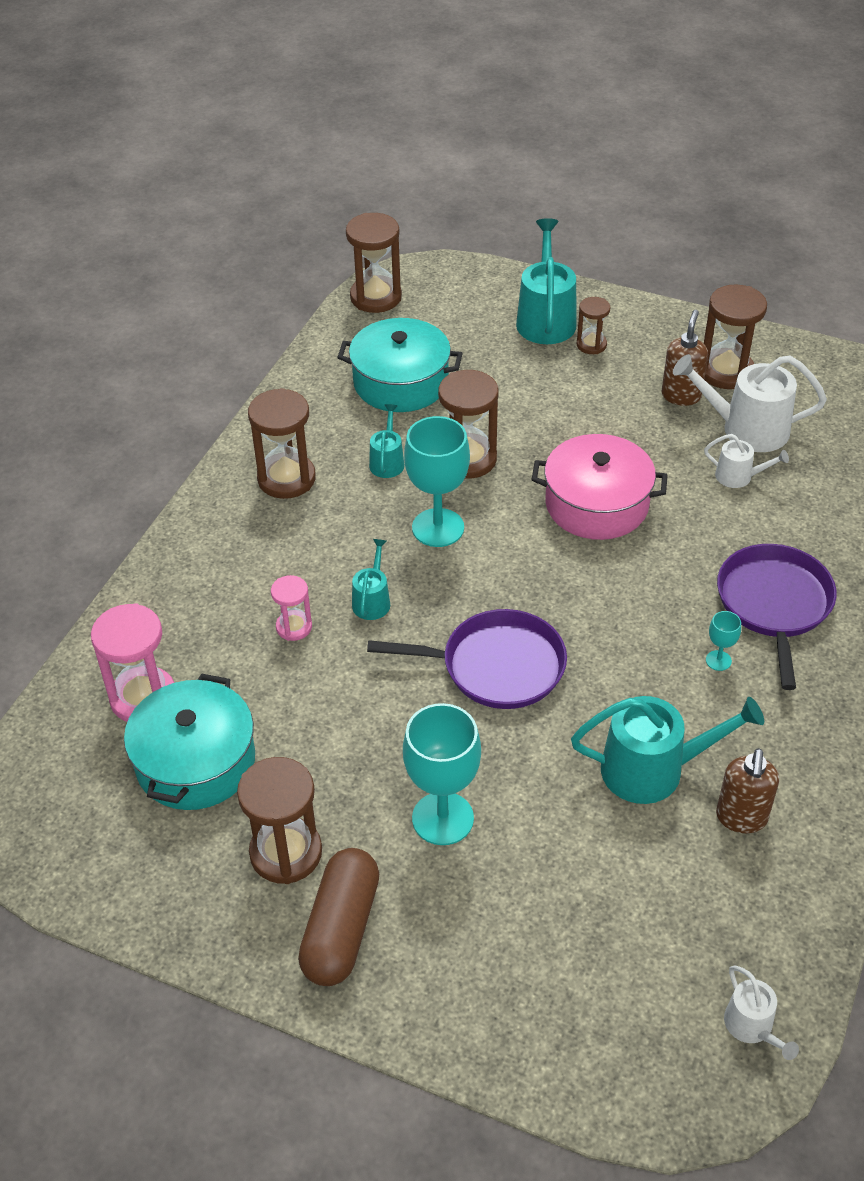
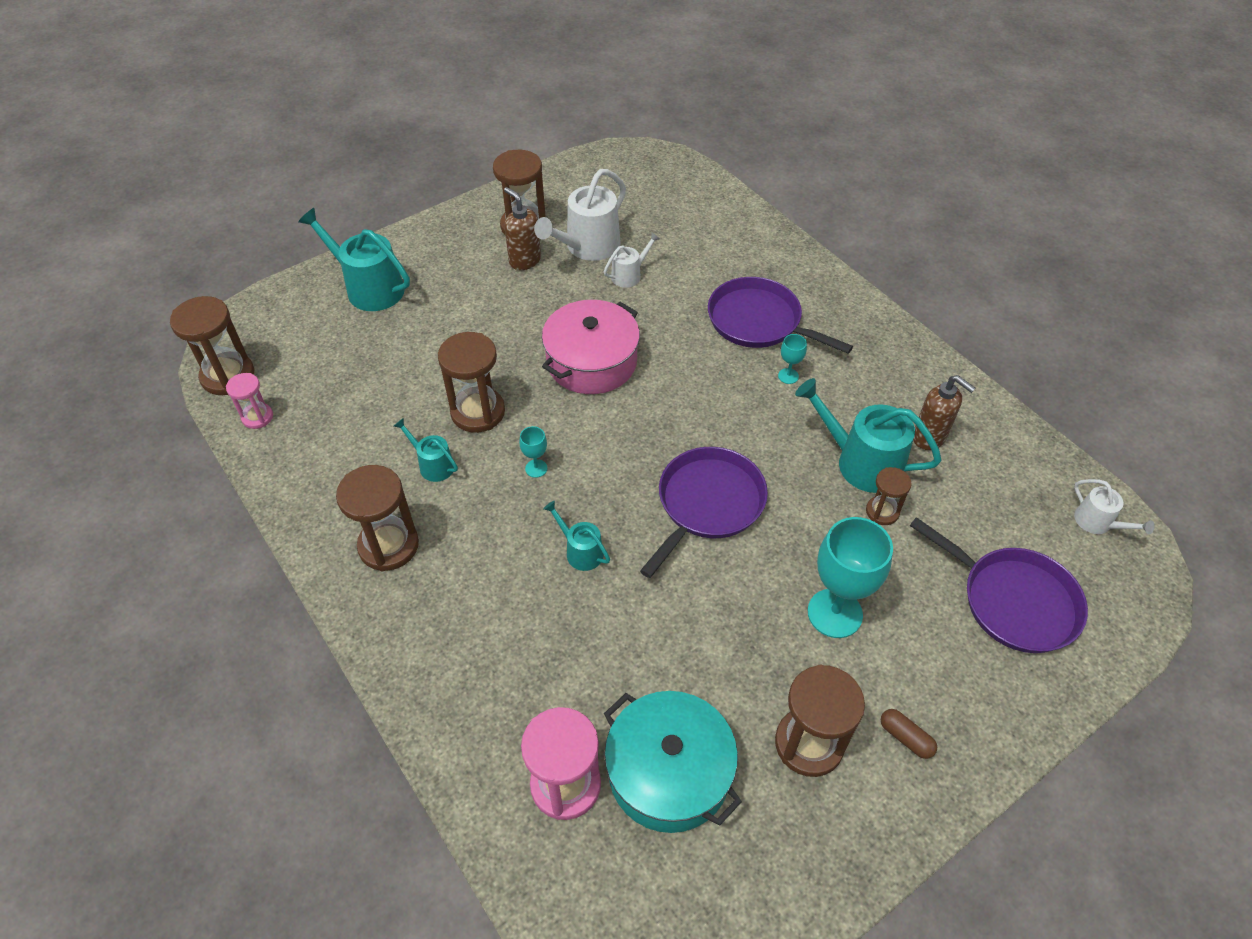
camera: 60 degrees left, 5 degrees up
(294, 627) = (568, 622): pink hourglass -> pink hourglass (257, 417)
(341, 929) = (905, 738): brown capsule -> brown capsule, size x0.46
(401, 382) = (349, 410): turquoise pot -> none
(438, 528) = (536, 468): turquoise goblet -> turquoise goblet, size x0.45
(572, 973) = (1013, 601): none -> purple pan
(591, 345) = (424, 278): brown hourglass -> brown hourglass (882, 512)
(652, 769) = (861, 462): turquoise watering can -> turquoise watering can turned 90 degrees counterclockwise
(752, 1026) = (1097, 522): white watering can -> white watering can turned 45 degrees clockwise

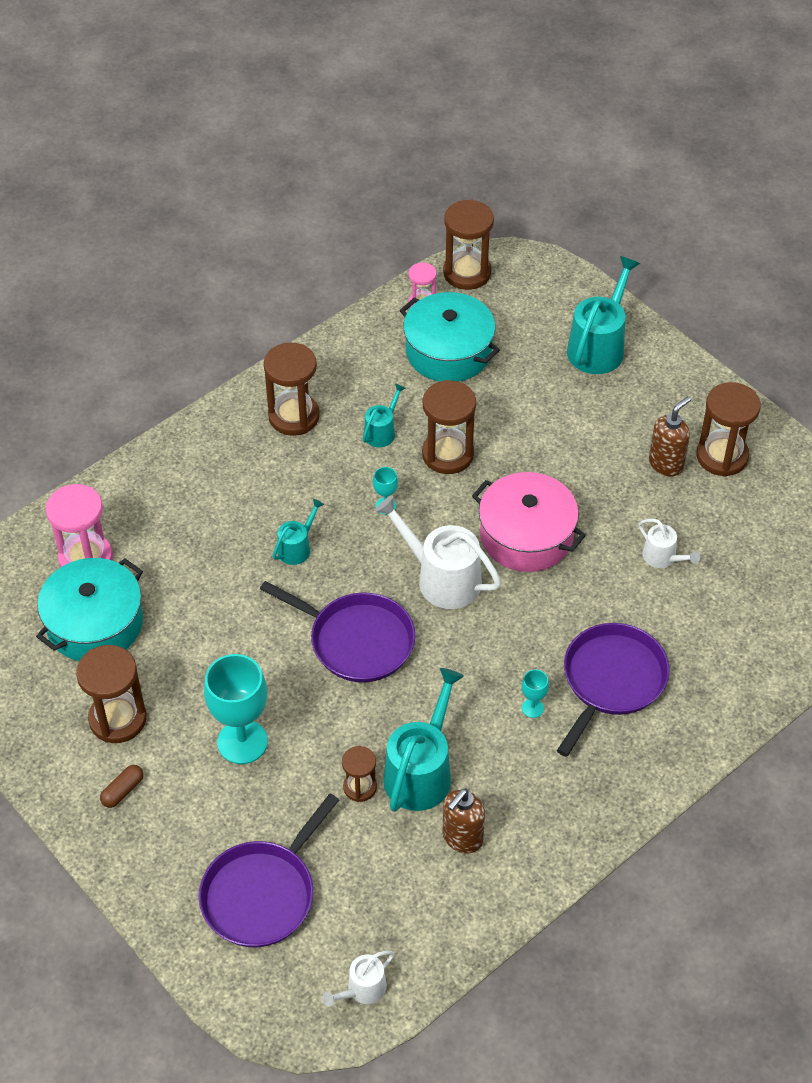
camera: 85 degrees right, 0 degrees up
(336, 400) = (448, 351): none -> turquoise pot
(588, 247) = (701, 517): white watering can -> white watering can (442, 578)

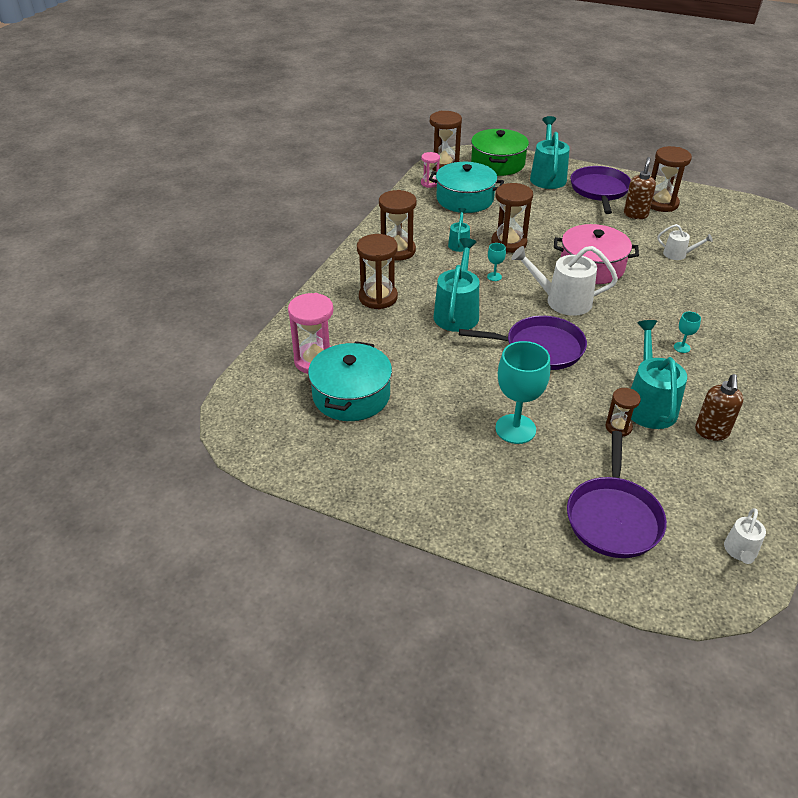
camera: 25 degrees left, 10 degrees down
(118, 719) = (414, 446): brown hourglass -> brown hourglass (378, 297)
(123, 791) = (455, 490): brown capsule -> none
(296, 548) = (457, 313): turquoise watering can -> turquoise watering can, size x1.88
(547, 295) = (498, 163): none -> green pot
(611, 680) = (712, 319): purple pan -> purple pan (599, 190)

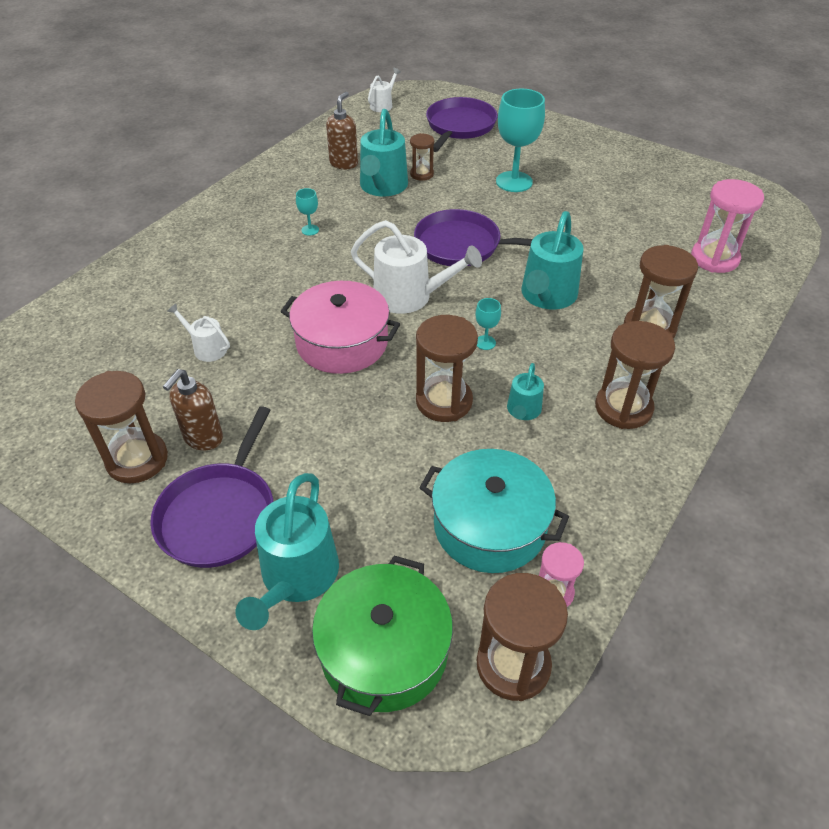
camera: 170 degrees left, 5 degrees up
(351, 395) = (669, 222): turquoise pot -> none

